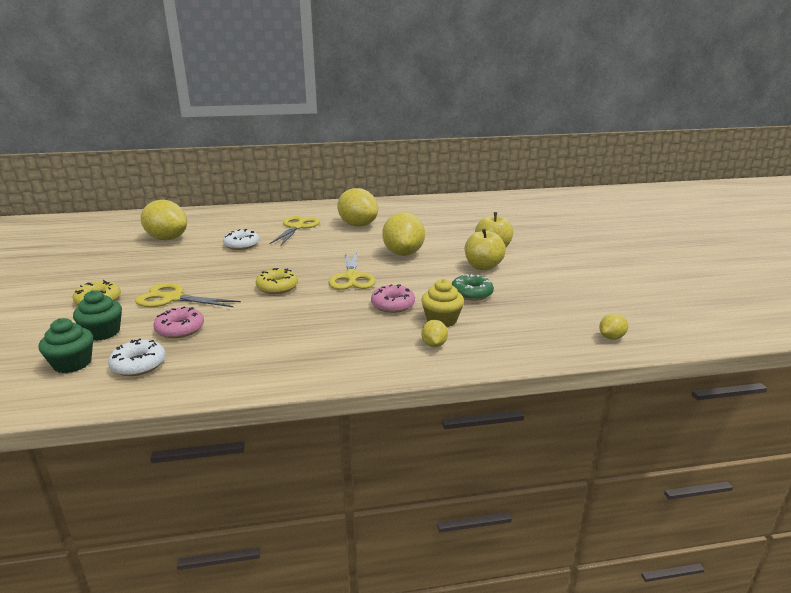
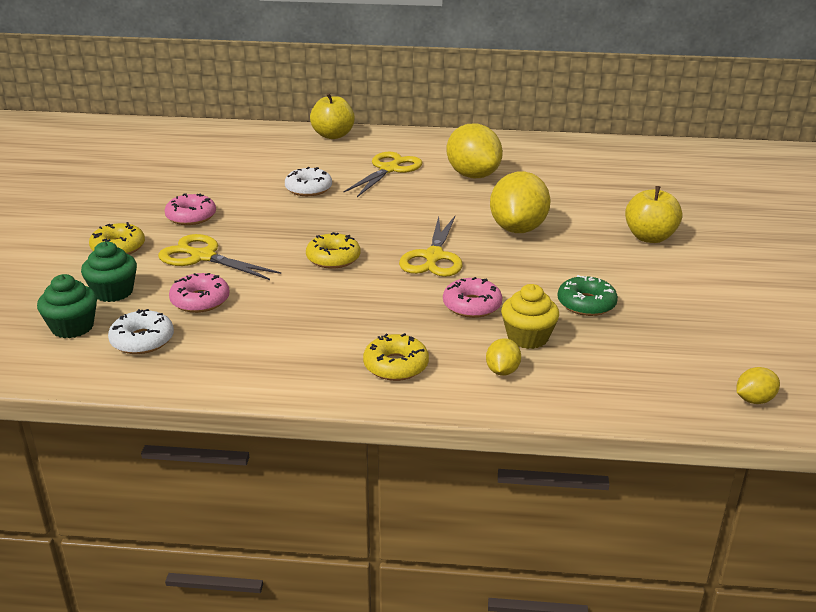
camera: 15 degrees right, 5 degrees up
(154, 272) = (191, 216): none -> pink donut
(167, 238) = (219, 168): yellow lemon -> none
(354, 352) = (396, 366): none -> yellow donut
(483, 266) = (622, 264): yellow apple -> yellow apple (333, 135)

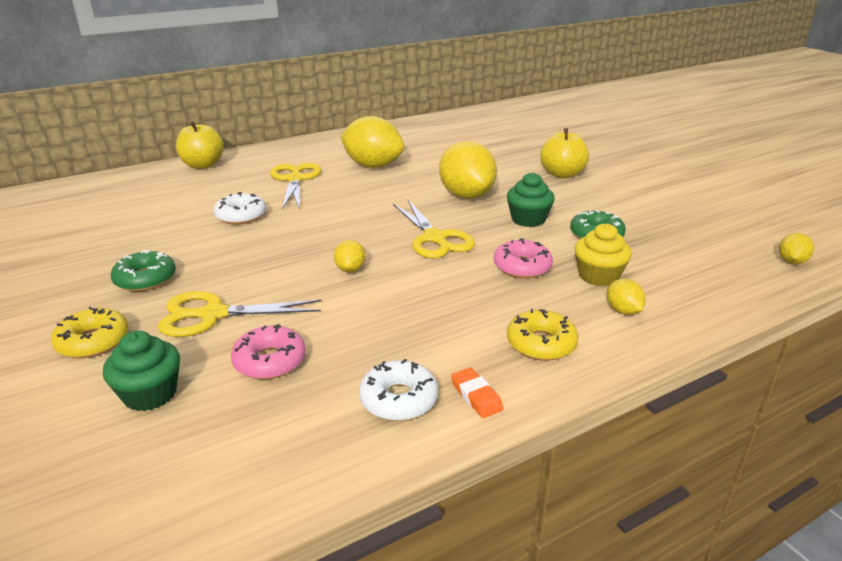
camera: 35 degrees left, 0 degrees up
(72, 327) = (146, 459): green cupcake -> green cupcake (528, 219)
(142, 340) = (259, 434): white donut -> white donut (399, 399)
(191, 216) = (145, 279): pink donut -> green donut
(297, 378) = (476, 396): none -> orange eraser
(333, 258) = (350, 269): yellow donut -> yellow lemon

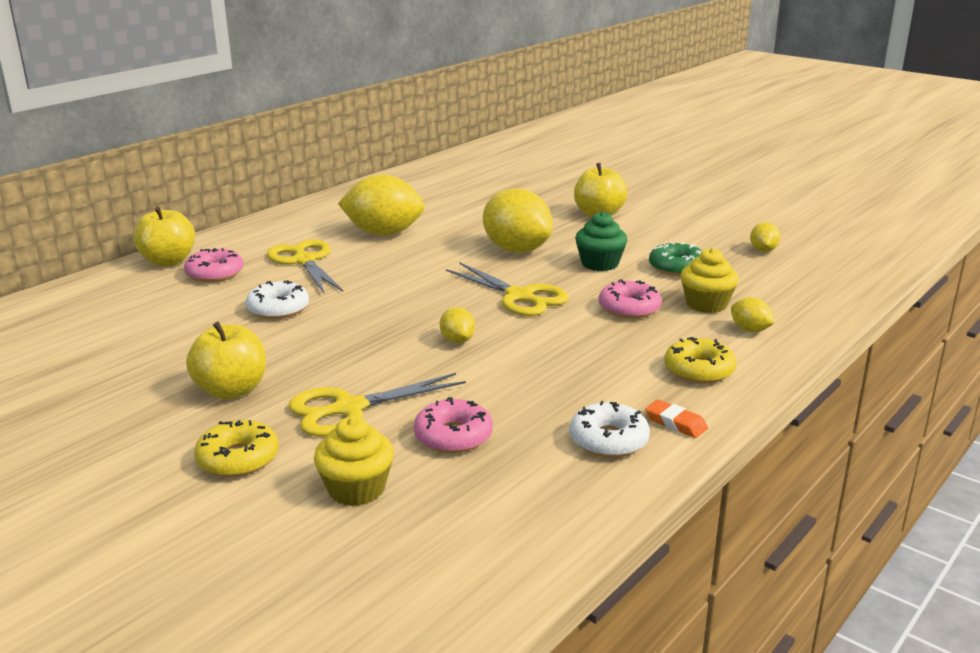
camera: 20 degrees left, 5 degrees down
(145, 279) = (232, 390): green donut -> yellow apple
(150, 394) = (356, 489): green cupcake -> yellow cupcake
(224, 179) = (215, 274): none -> pink donut
(791, 261) = (863, 263): yellow lemon -> yellow lemon (763, 250)

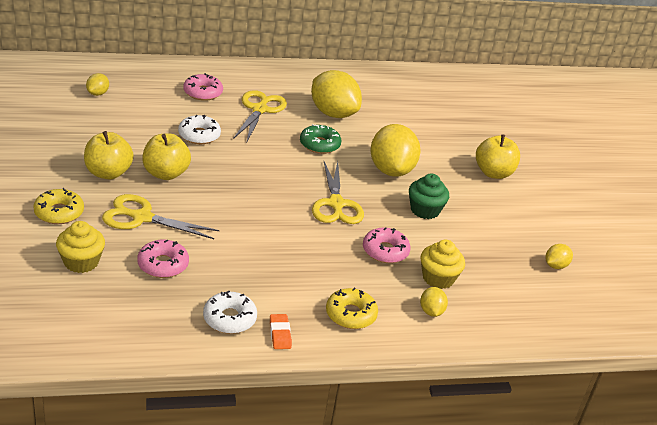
camera: 35 degrees right, 10 degrees up
(168, 261) = (192, 71): yellow apple -> yellow apple (165, 173)
(457, 340) = (255, 211): yellow lemon -> yellow lemon (98, 93)
(677, 268) = (469, 242): green donut -> green donut (319, 145)

